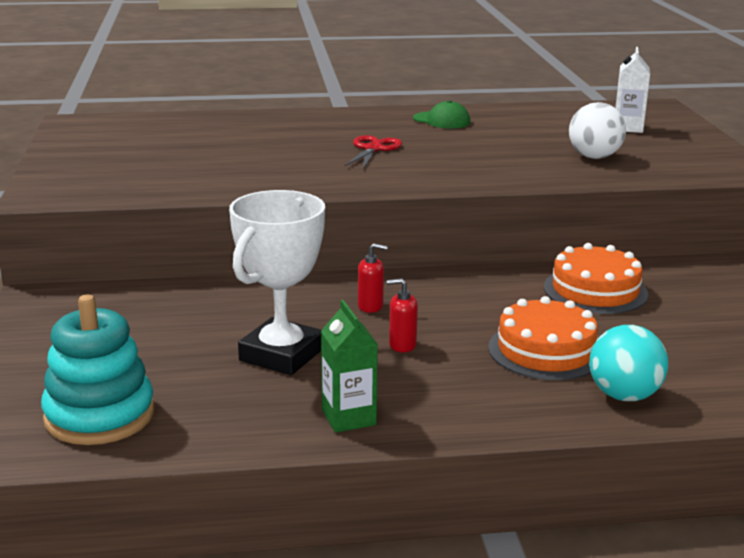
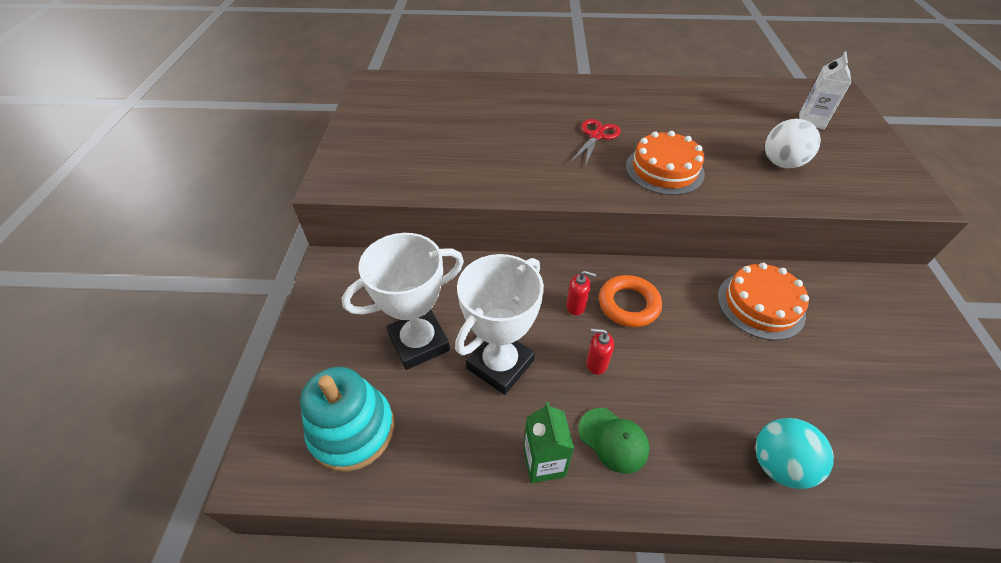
camera: 10 degrees right, 25 degrees up
(172, 347) = (419, 342): none -> white trophy
(436, 301) = (628, 304): none -> orange ring
(442, 120) = (655, 99): green cap -> green cap (613, 440)
(546, 351) = (714, 387): orange cake -> orange cake (664, 170)

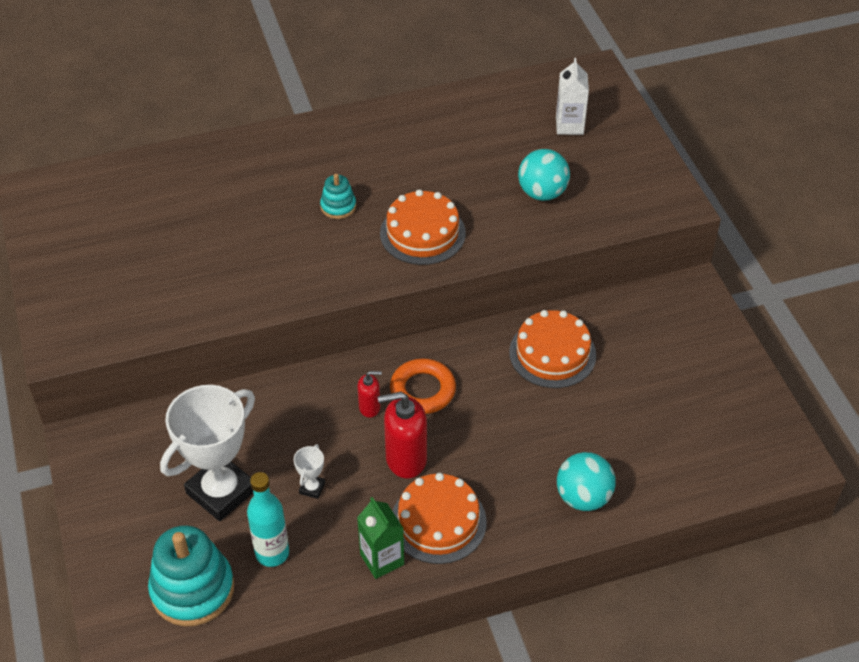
camera: 20 degrees left, 0 degrees up
(440, 418) = (272, 553): none -> turquoise bottle
(500, 364) = (312, 488): white trophy -> white trophy, size x0.41
(596, 136) = (338, 206): red scissors -> turquoise stacking toy
(596, 363) = (405, 459): red soap dispenser -> red soap dispenser, size x1.84
(613, 440) = (438, 522): green cap -> orange cake
(781, 163) = (542, 193): white ball -> turquoise ball

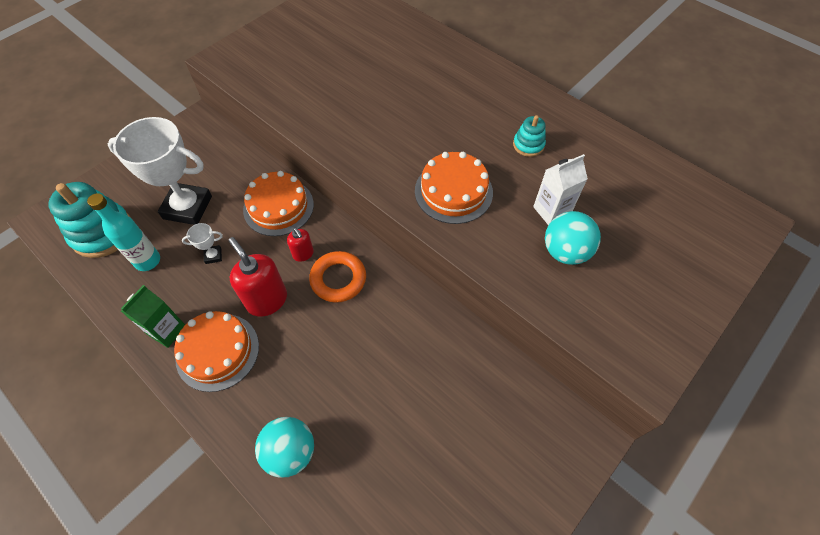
camera: 60 degrees right, 10 degrees up
(338, 206) = (441, 129): turquoise stacking toy -> turquoise stacking toy (528, 145)
(552, 353) = (431, 353): orange cake -> orange cake (278, 207)
(569, 126) = (665, 234): white carton -> white carton (551, 211)

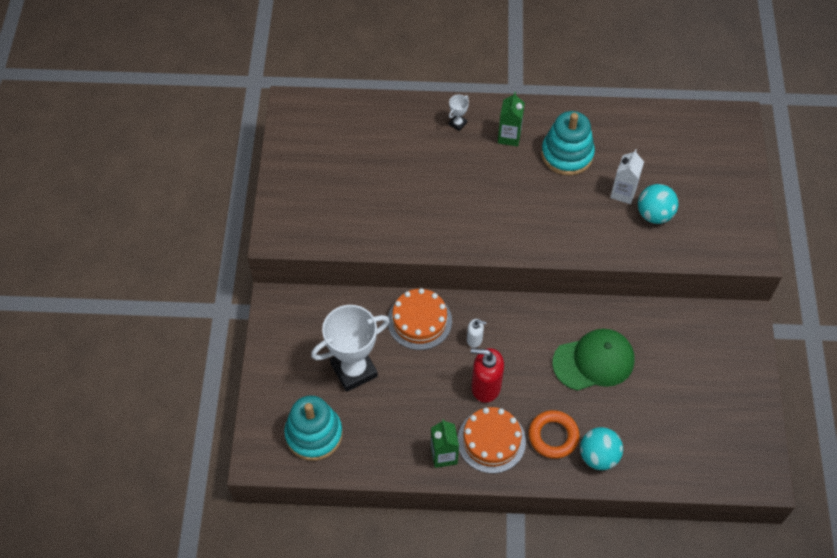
camera: 40 degrees left, 0 degrees up
(148, 261) = (373, 426): turquoise bottle -> none
(213, 256) = (415, 387): white trophy -> white trophy (457, 123)
(303, 254) = (474, 339): red soap dispenser -> white soap dispenser
(338, 279) = (516, 338): orange ring -> orange ring (553, 436)
(384, 354) = (593, 361): none -> green cap
(453, 191) = (553, 222): orange cake -> none
(489, 100) = (509, 136): none -> green carton
(528, 145) = (567, 154): turquoise stacking toy -> turquoise stacking toy, size x1.97

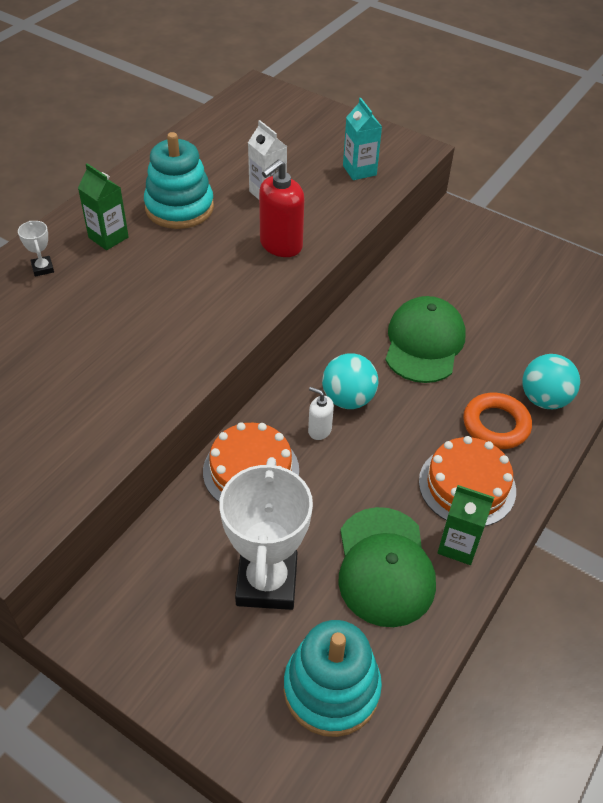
camera: 60 degrees left, 10 degrees down
(403, 423) = (384, 566): none -> green cap
(474, 339) = (319, 430): white soap dispenser -> white soap dispenser turned 105 degrees counterclockwise
(485, 387) = (390, 453): red soap dispenser -> red soap dispenser (280, 245)
(654, 214) = (314, 186): turquoise ball -> turquoise ball (348, 399)
(696, 232) = (359, 170): none -> turquoise carton

